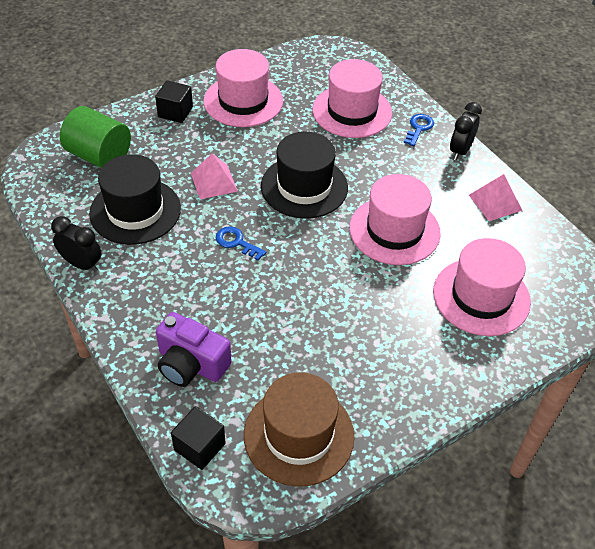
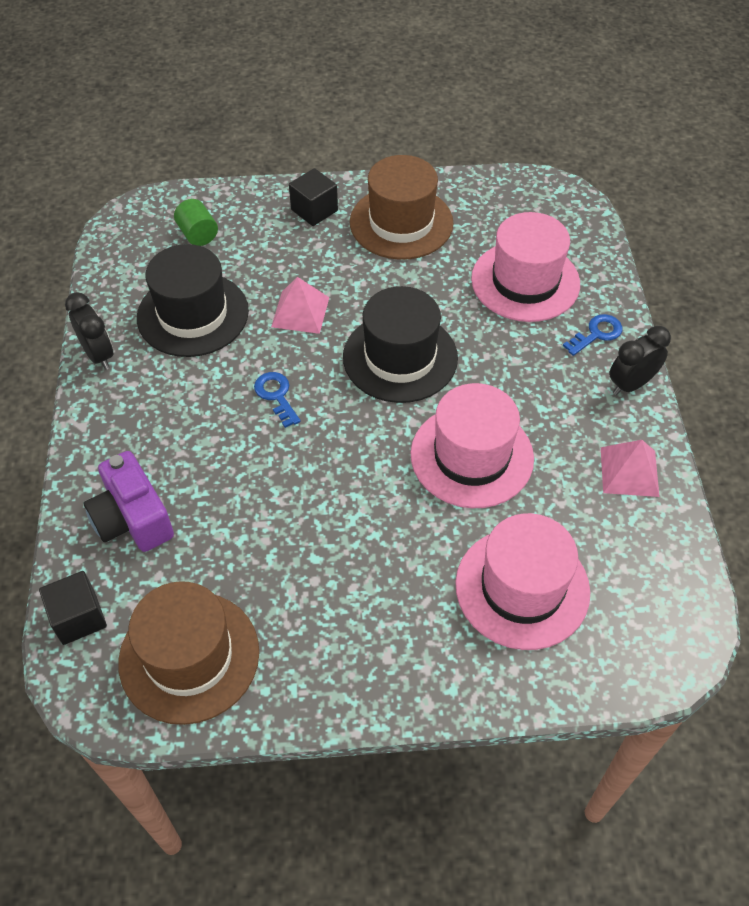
camera: 30 degrees right, 5 degrees up
(99, 156) = (198, 234): green cylinder -> green cylinder, size x0.56
(243, 101) = (401, 223): pink hat -> brown hat

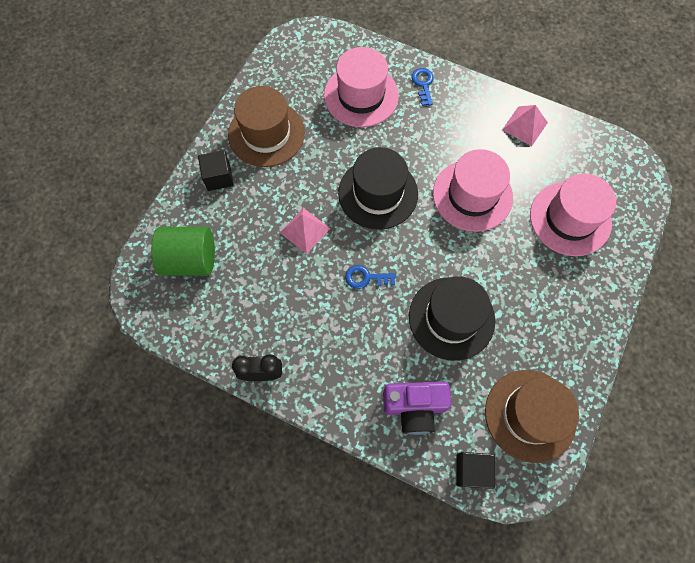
camera: 60 degrees left, 15 degrees up
(193, 314) = (264, 296): black hat -> black hat (451, 318)
(198, 234) = (190, 260): green cylinder -> green cylinder, size x1.80
(631, 384) = (468, 90): black clock -> none

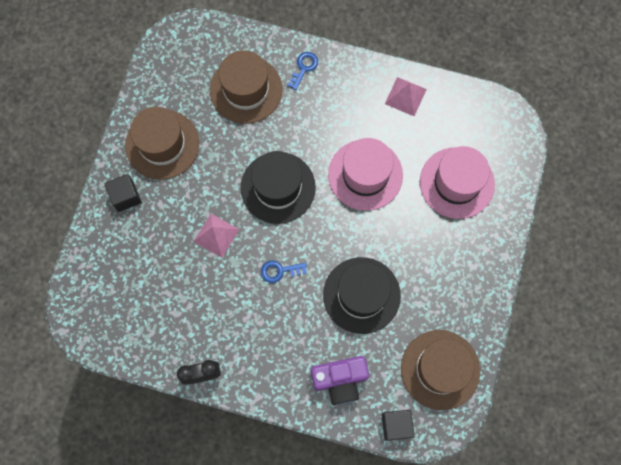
camera: 10 degrees left, 5 degrees up
(190, 260) = (116, 281): green cylinder -> none
(361, 95) = (246, 90): pink hat -> brown hat
(423, 84) = (304, 68): blue key -> blue key turned 45 degrees clockwise

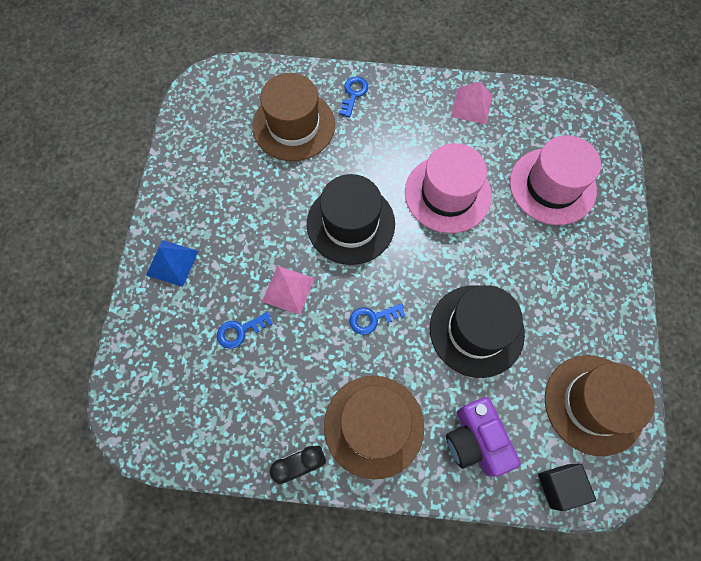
camera: 10 degrees left, 5 degrees down
(125, 196) = (172, 263): black cube -> blue pyramid
(162, 144) = (207, 198): brown hat -> brown hat (373, 426)
(172, 262) = (240, 331): none -> blue key
(340, 380) = (475, 440): purple camera -> purple camera turned 90 degrees clockwise

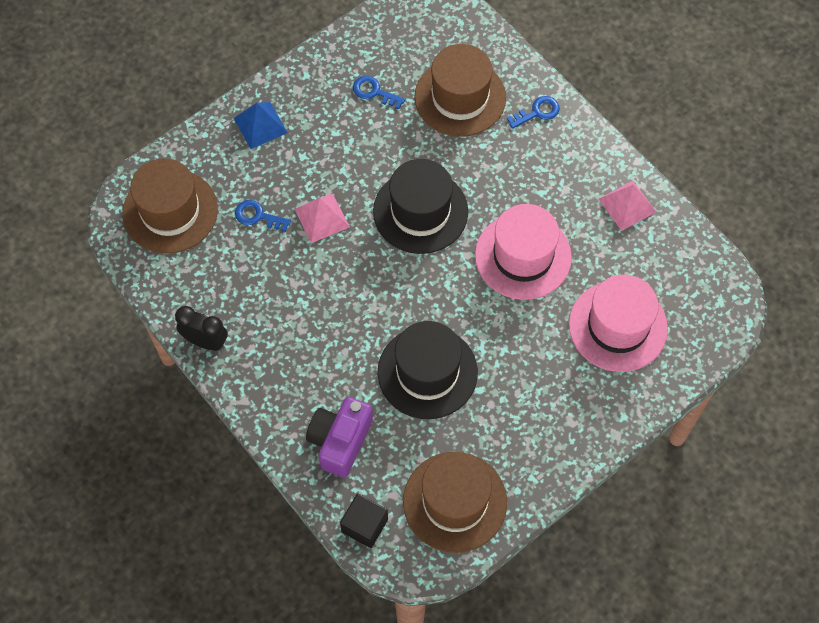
camera: 45 degrees right, 5 degrees down
(372, 318) = (360, 293): blue key -> blue key (374, 92)
(373, 426) = (280, 364): brown hat -> brown hat (170, 211)

